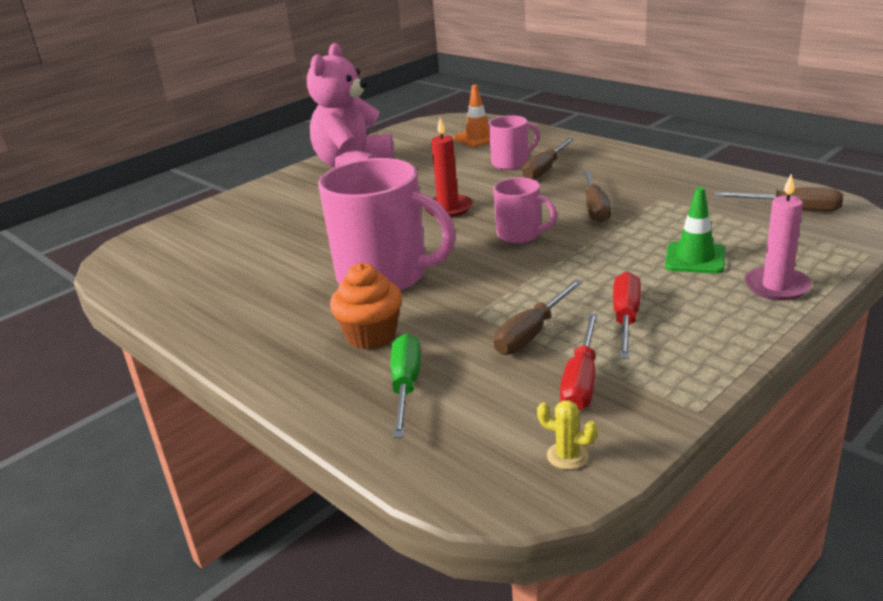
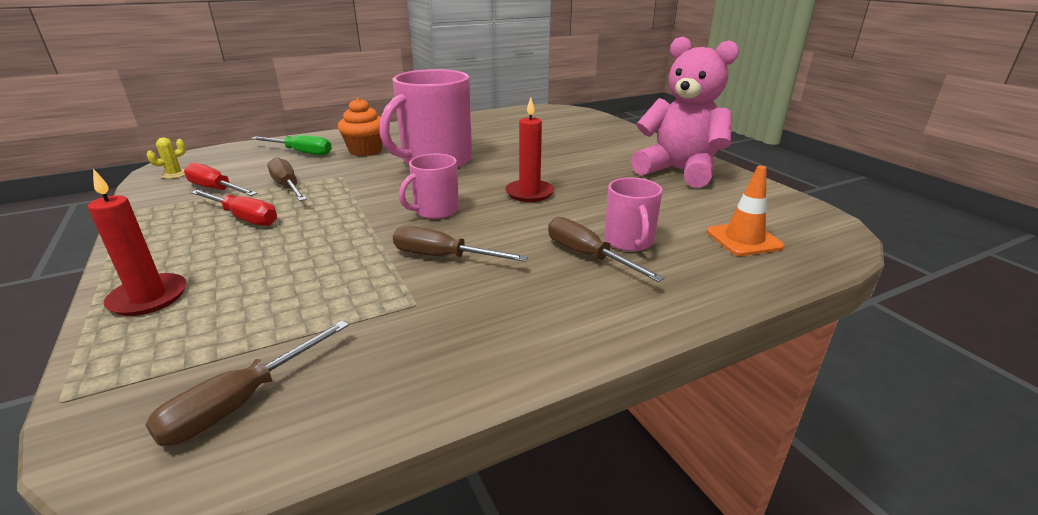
camera: 105 degrees right, 0 degrees up
(695, 258) = (264, 275): green traffic cone -> none
(776, 286) = (148, 297): pink candle -> red candle

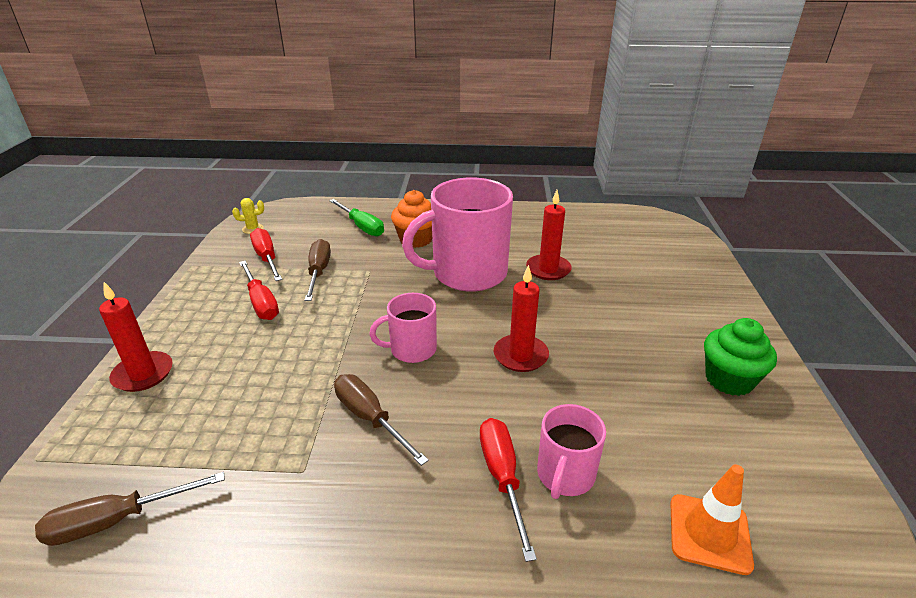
camera: 30 degrees right, 5 degrees up
(499, 146) = (548, 269): none -> red candle
(587, 256) = (502, 477): brown screwdriver -> red screwdriver
(679, 171) = (729, 380): pink teddy bear -> green cupcake

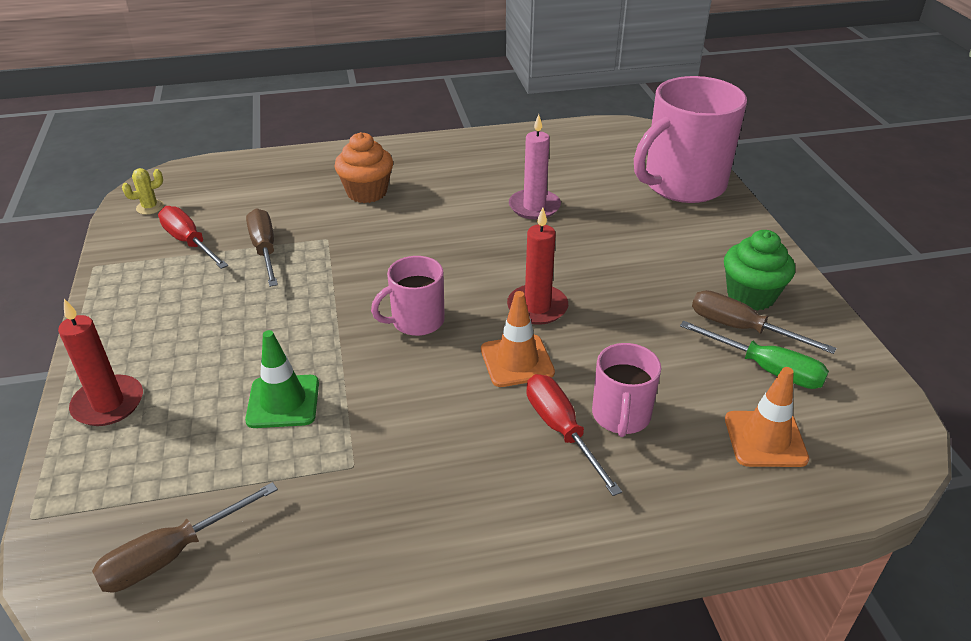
camera: 15 degrees left, 5 degrees up
(261, 302) = (211, 297): red screwdriver -> none
(273, 399) = (283, 402): none -> green traffic cone
(361, 226) = (292, 185): green screwdriver -> green screwdriver (766, 369)
(370, 418) = (401, 401): brown screwdriver -> brown screwdriver (741, 328)
(467, 273) = (445, 225): pink mug -> pink mug (682, 184)
(485, 401) = (517, 361): none -> orange traffic cone
(548, 269) = (534, 207): red candle -> pink candle

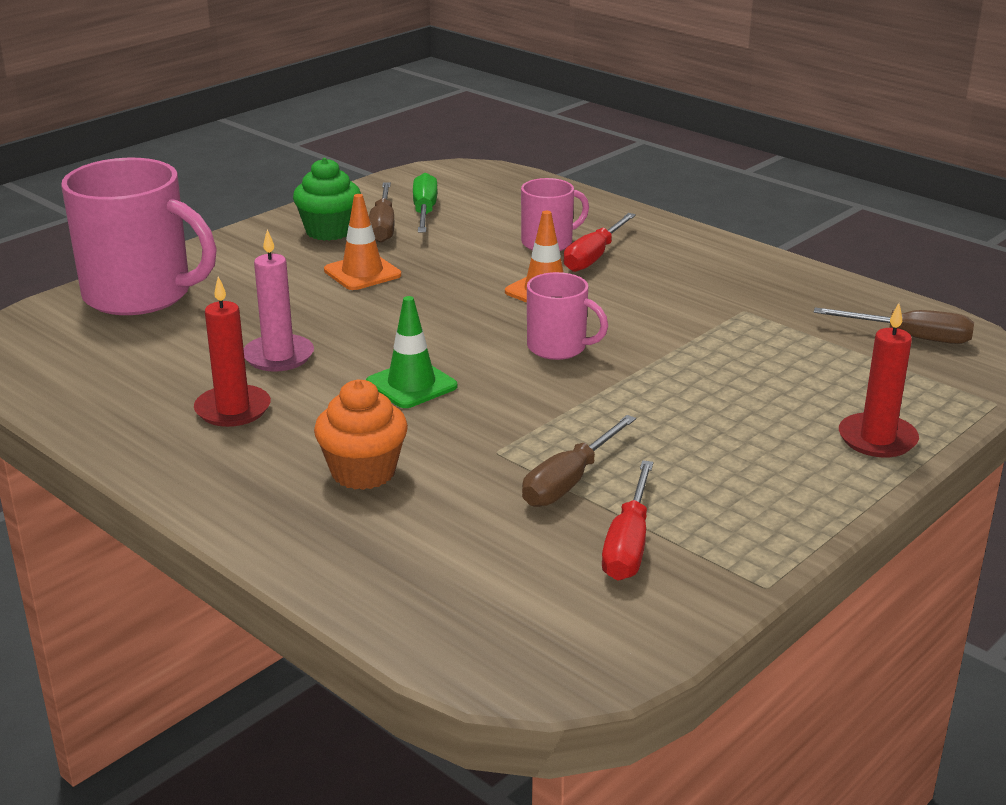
camera: 125 degrees left, 10 degrees down
(150, 207) = (607, 632): yellow cactus -> none
(283, 402) = (738, 362): green traffic cone -> green traffic cone (411, 385)
(537, 307) = (462, 304): red candle -> red candle (233, 409)
(765, 439) = (503, 201): orange traffic cone -> orange traffic cone (362, 273)

